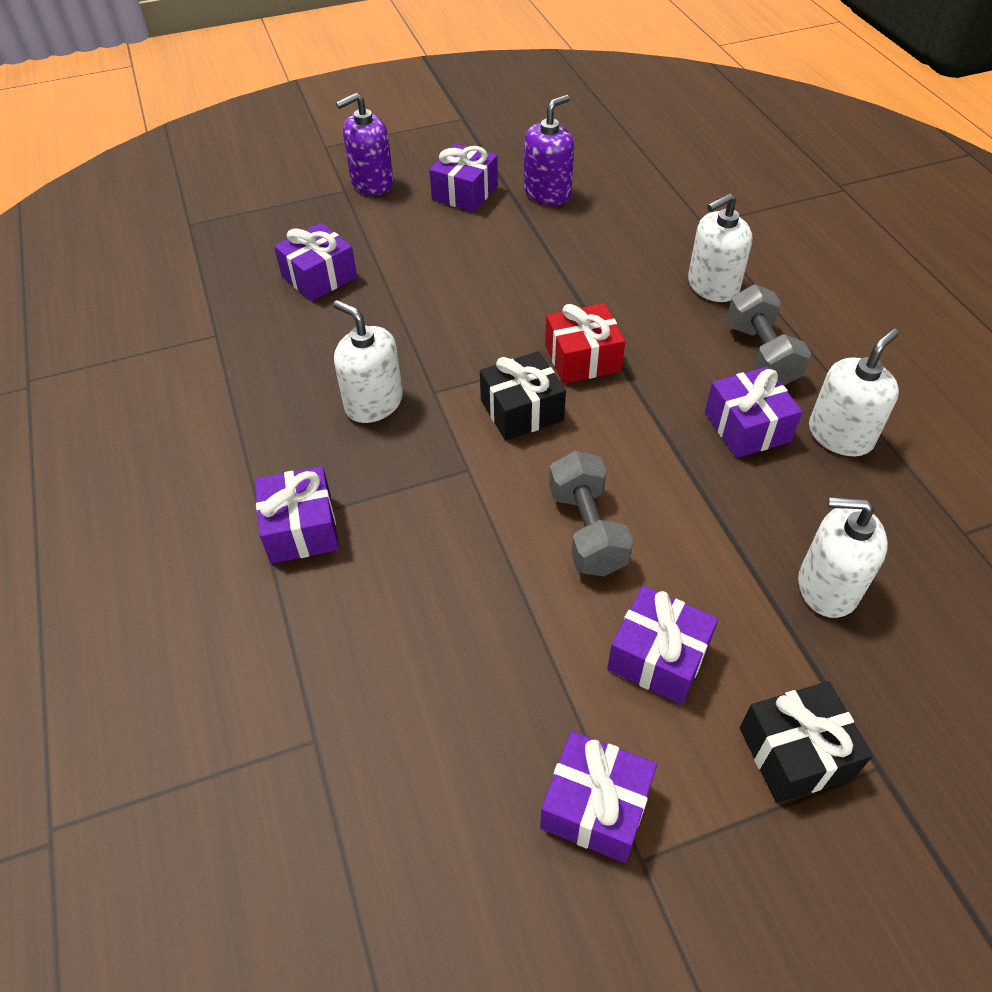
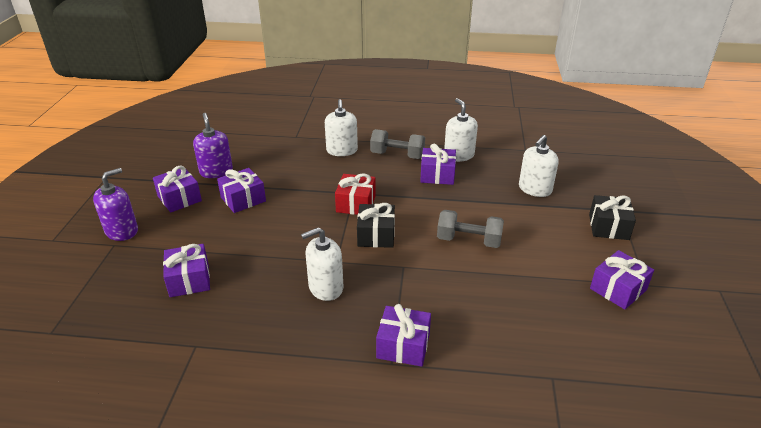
camera: 65 degrees left, 15 degrees down
(372, 183) = (122, 231): purple soap dispenser -> purple soap dispenser turned 135 degrees counterclockwise
(658, 657) = (549, 245): purple gift -> purple gift (243, 199)

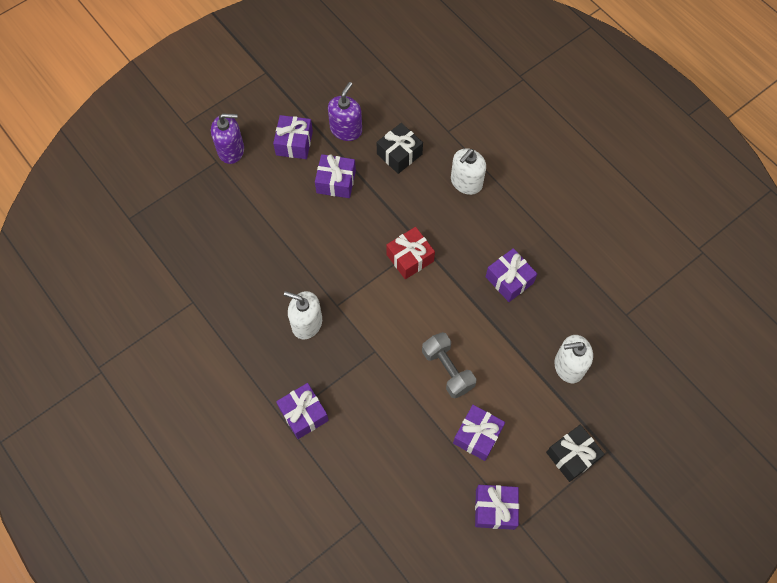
camera: 45 degrees right, 30 degrees up
(189, 280) = (233, 239): purple gift -> purple gift (477, 435)
(376, 235) = (389, 304): black gift -> black gift (399, 154)
(397, 155) = (505, 227): grey dumbbell -> none
(459, 155) = (557, 271): white soap dispenser -> none

